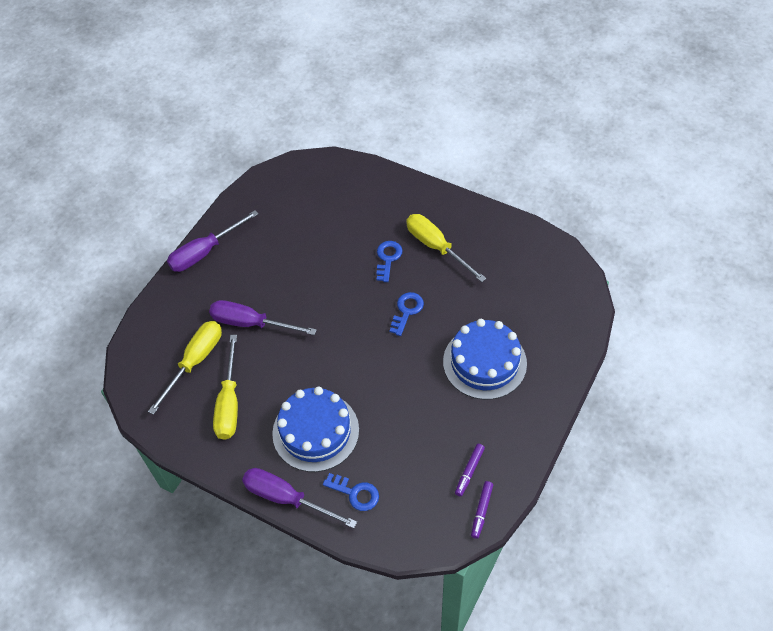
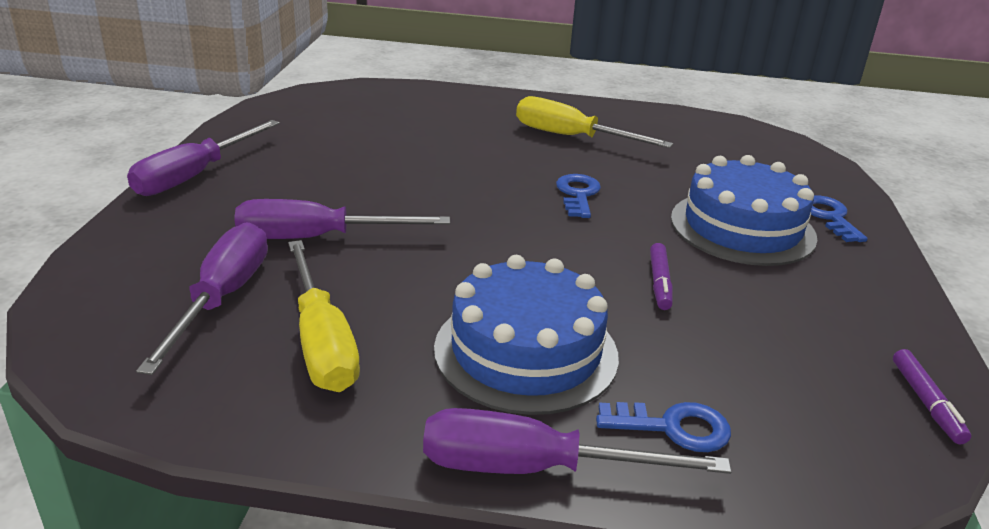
camera: 25 degrees left, 25 degrees down
(195, 362) = (222, 298): yellow screwdriver -> purple screwdriver
(388, 258) = (509, 152): blue key -> blue key (829, 217)
(469, 471) = (848, 353): purple marker -> purple marker (659, 283)

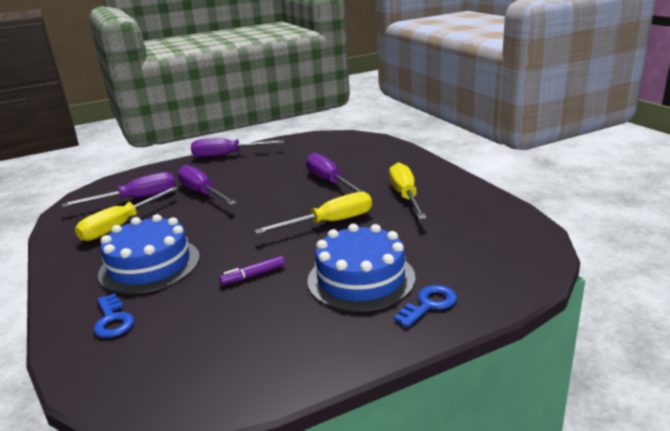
camera: 60 degrees right, 5 degrees down
(533, 468) = (61, 297): purple screwdriver -> purple screwdriver (329, 181)
(578, 194) = (330, 222): blue key -> yellow screwdriver
(926, 402) = (200, 398): purple marker -> none

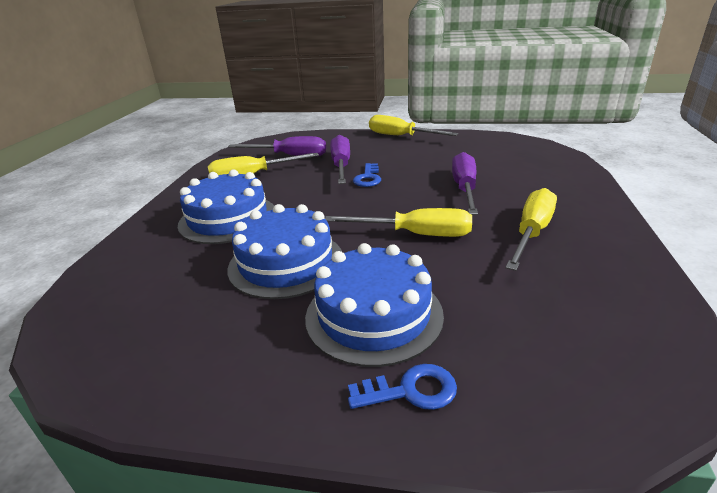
camera: 35 degrees right, 5 degrees up
(113, 320) = (147, 258): blue key -> blue key (368, 178)
(227, 155) = (401, 136): purple screwdriver -> yellow screwdriver
(253, 275) = (286, 263): purple marker -> blue cake

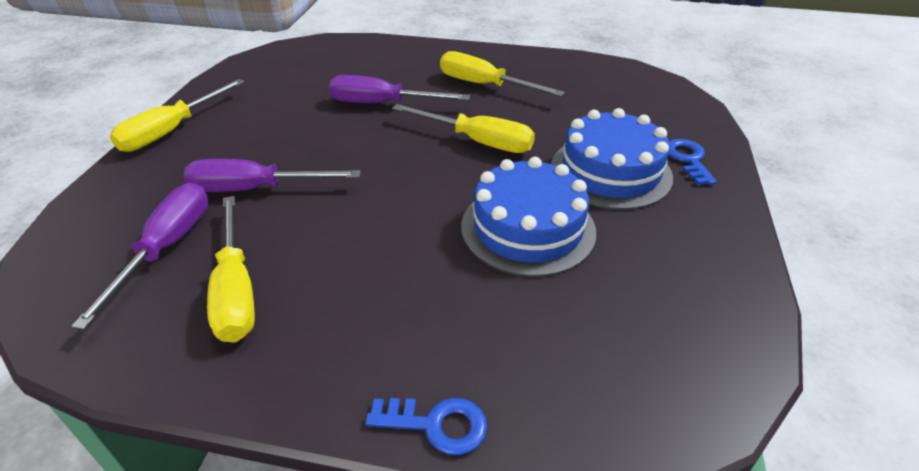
camera: 90 degrees left, 10 degrees up
(228, 218) = (401, 298): blue cake -> none
(368, 178) = (317, 166): blue key -> blue key (436, 424)
(415, 234) = (478, 141): yellow screwdriver -> yellow screwdriver turned 105 degrees clockwise

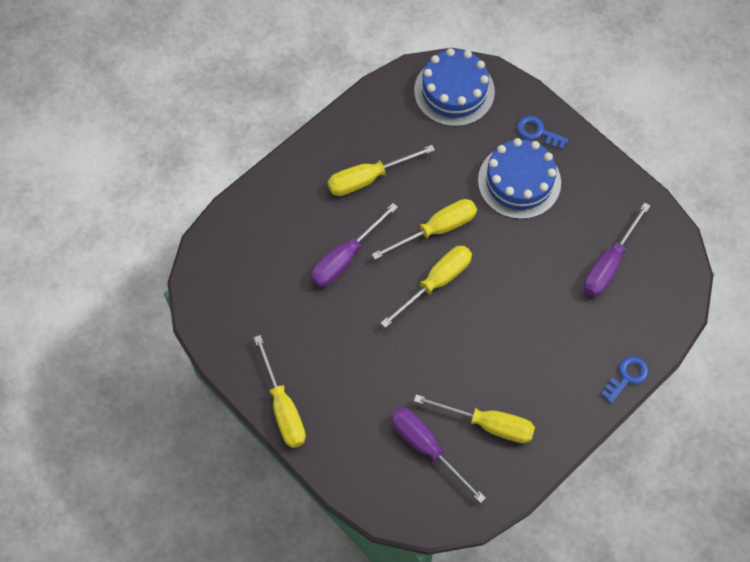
camera: 55 degrees left, 25 degrees up
(255, 189) = (398, 381): purple screwdriver -> purple screwdriver (609, 264)
(412, 166) = (436, 282): none -> yellow screwdriver
(528, 228) = (536, 260): blue cake -> blue cake (454, 91)

